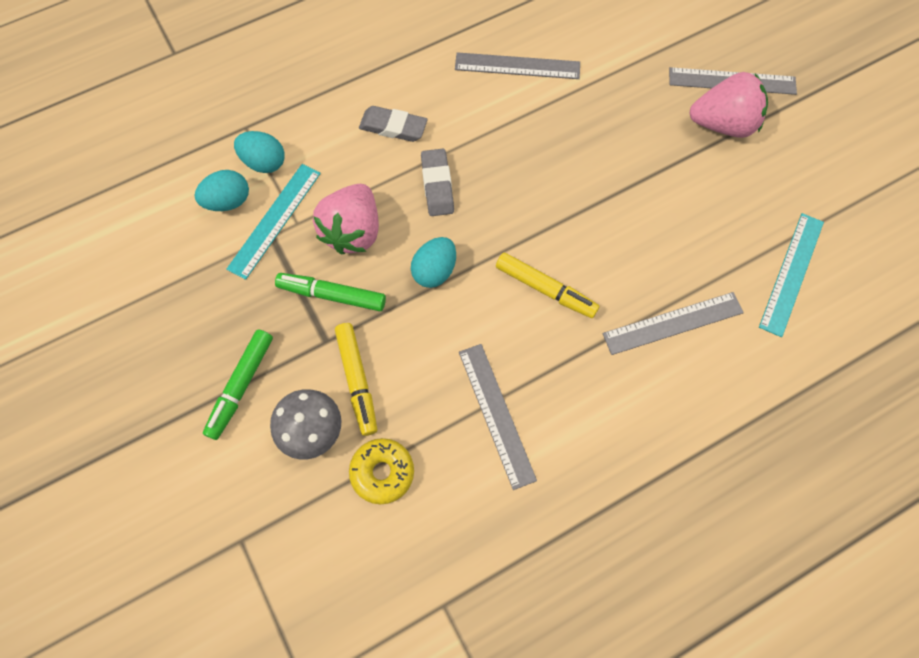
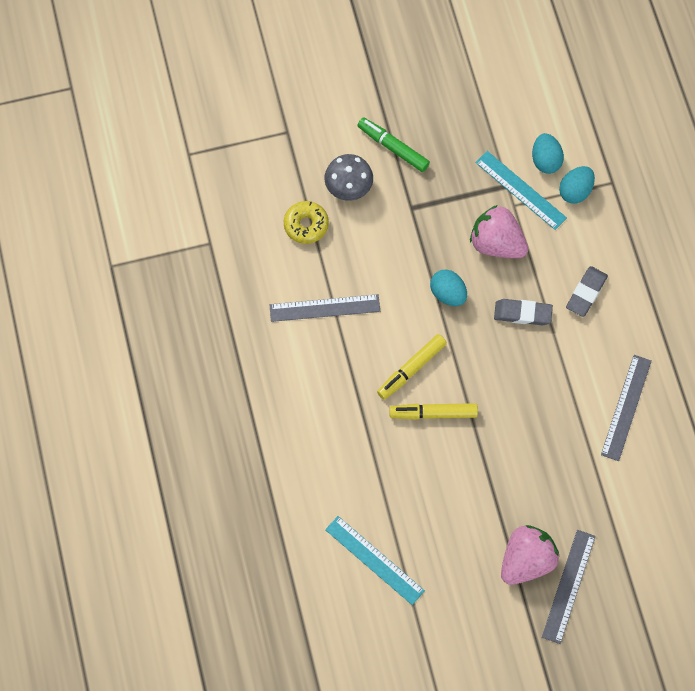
camera: 105 degrees right, 0 degrees up
(332, 295) = (447, 218): green marker -> none
(357, 380) = (375, 222): yellow marker -> yellow marker (433, 413)
(673, 323) = (358, 453): grey ruler -> none
(722, 124) = (526, 560): pink strawberry -> pink strawberry turned 150 degrees counterclockwise

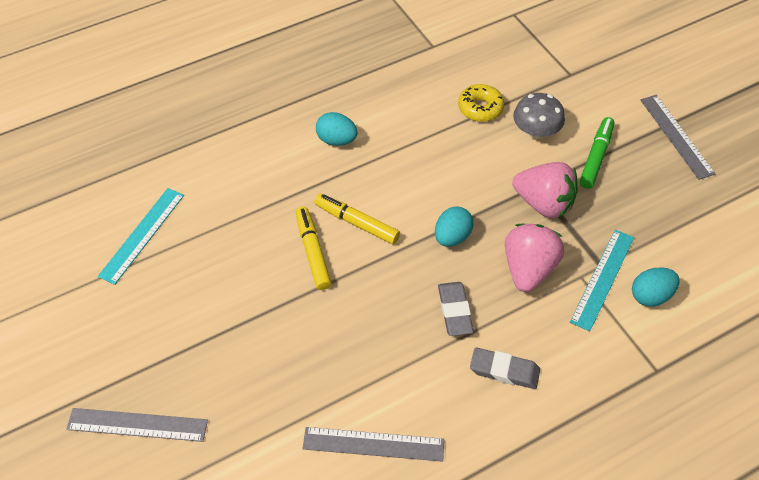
camera: 75 degrees right, 15 degrees down
(324, 308) = (399, 140): grey ruler -> grey ruler (676, 136)
(526, 560) = (162, 374): pink strawberry -> pink strawberry (543, 203)
(575, 191) = (627, 333): turquoise egg -> turquoise egg (336, 140)

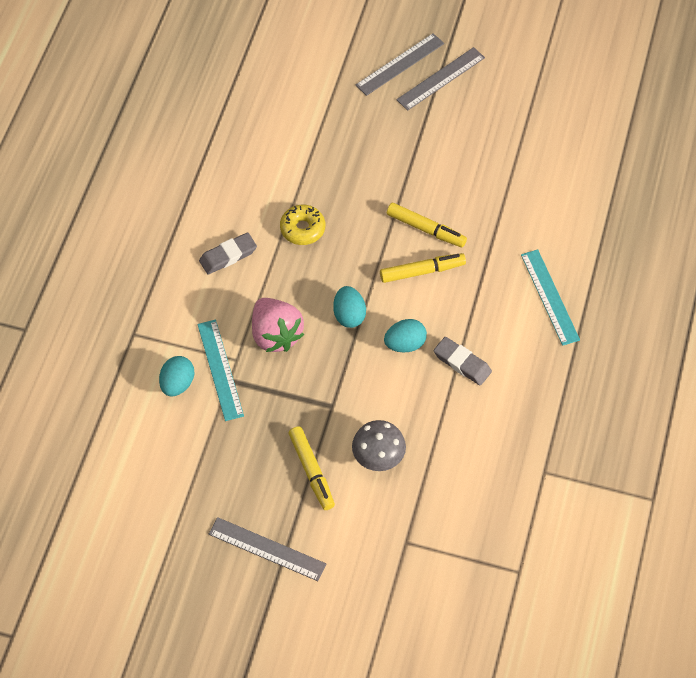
camera: 135 degrees right, 5 degrees up
(142, 235) = (543, 150): turquoise ruler -> turquoise ruler (550, 297)
(336, 140) = (511, 320): turquoise egg -> turquoise egg (405, 344)
(373, 444) = (262, 157): grey ruler -> grey ruler (441, 78)
(455, 311) = (295, 267): grey eraser -> grey eraser (462, 363)
(480, 108) = (441, 441): yellow donut -> yellow donut (302, 229)
(543, 203) = (312, 395): pink strawberry -> none
(596, 157) = (311, 471): green marker -> yellow marker

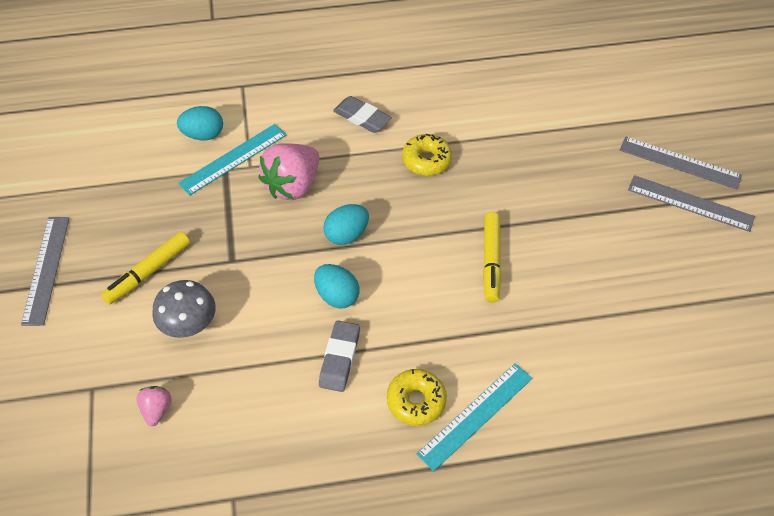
camera: 65 degrees right, 5 degrees down
(422, 271) = (436, 277): yellow marker -> none
(447, 501) = (157, 410): none -> pink strawberry
(521, 328) = (416, 401): none -> yellow donut

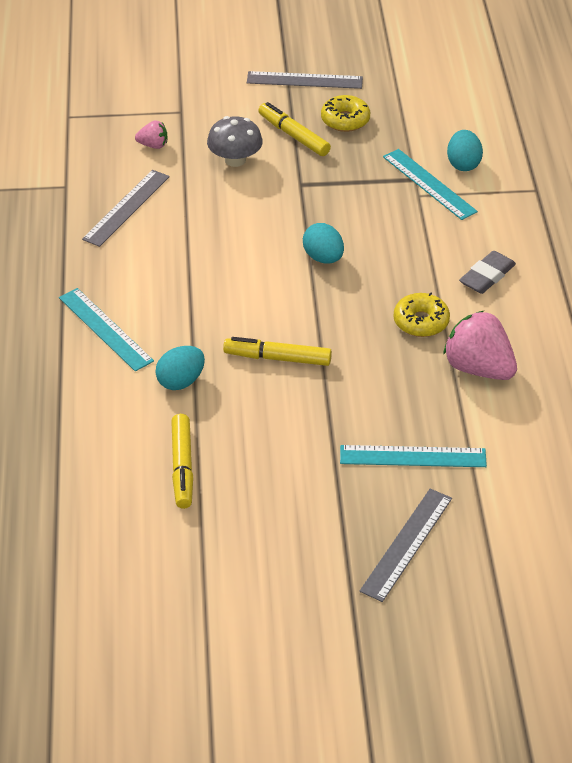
camera: 95 degrees right, 10 degrees down
(293, 185) = (391, 223): pink strawberry -> pink strawberry (478, 368)
(337, 296) = (250, 249): turquoise egg -> turquoise egg (181, 381)
(339, 358) = (182, 248): grey eraser -> none
(416, 401) = (128, 292): yellow donut -> yellow donut (345, 120)
(587, 161) = (413, 456): none -> turquoise ruler
(645, 323) = (182, 467): none -> yellow marker
(690, 203) = (341, 540): grey ruler -> grey ruler (126, 207)

